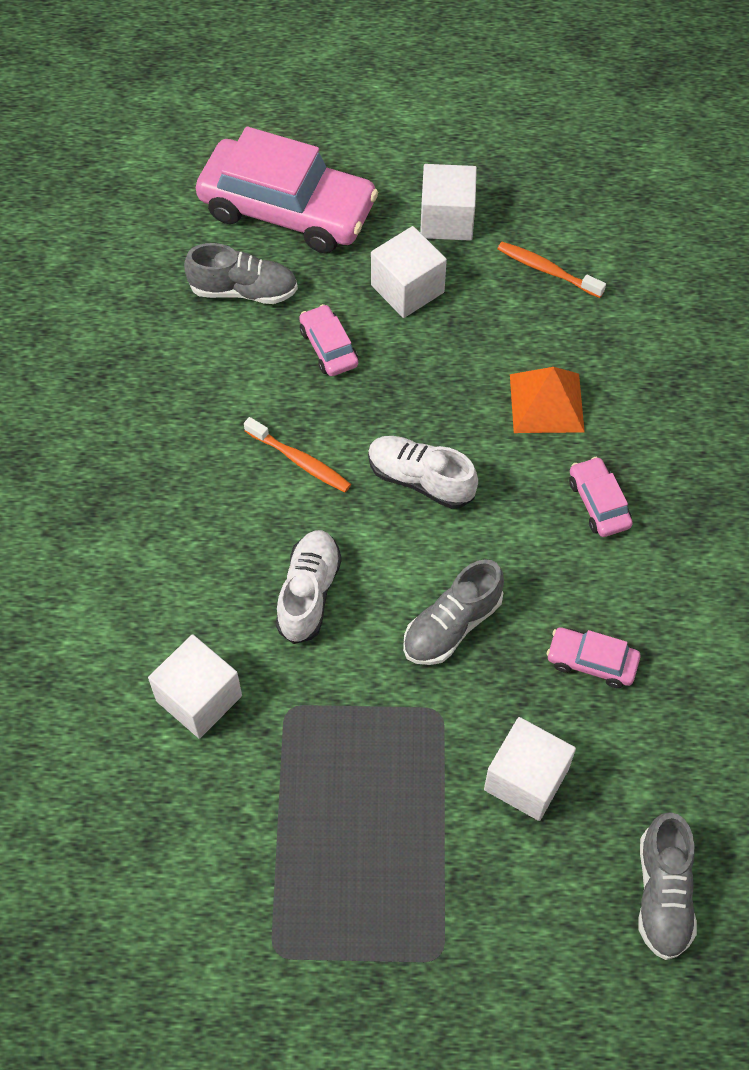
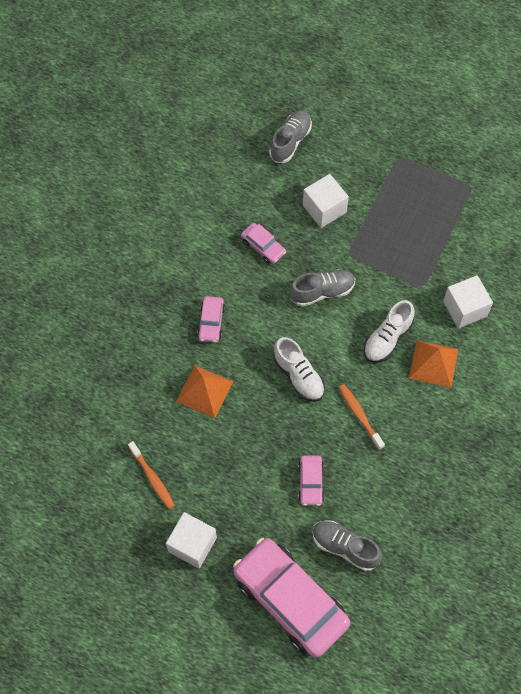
camera: 155 degrees left, 5 degrees up
(217, 584) = (433, 363): none -> orange pyramid
(407, 289) = (243, 503): white cube -> none

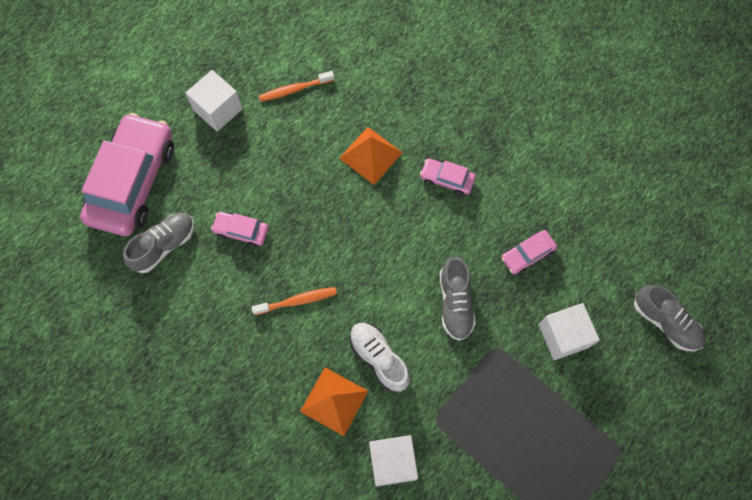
camera: 105 degrees right, 5 degrees up
(290, 600) = (133, 181): pink car -> pink car turned 45 degrees counterclockwise
(298, 376) = (361, 251): white shoe -> none

